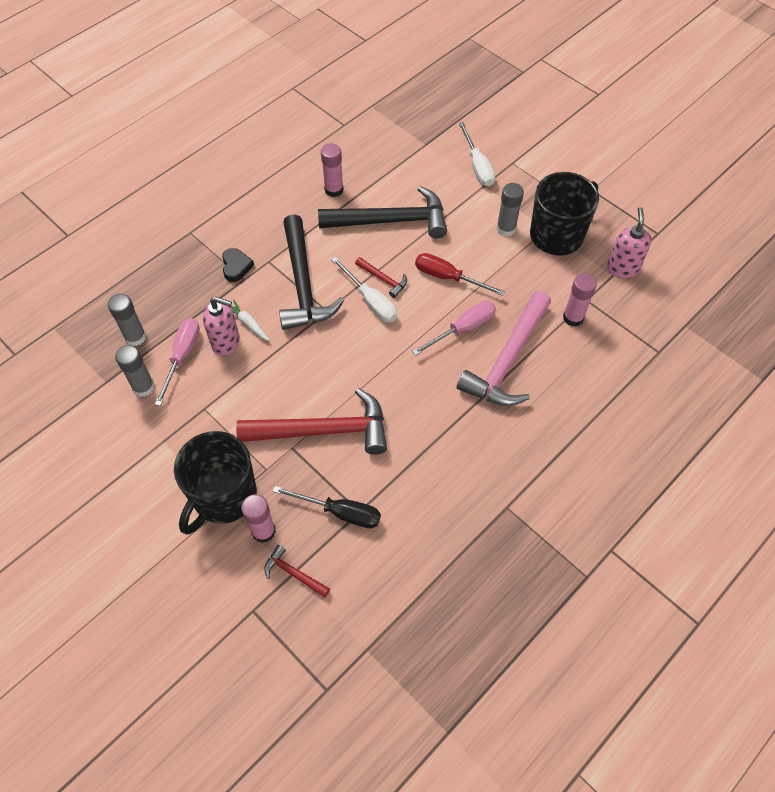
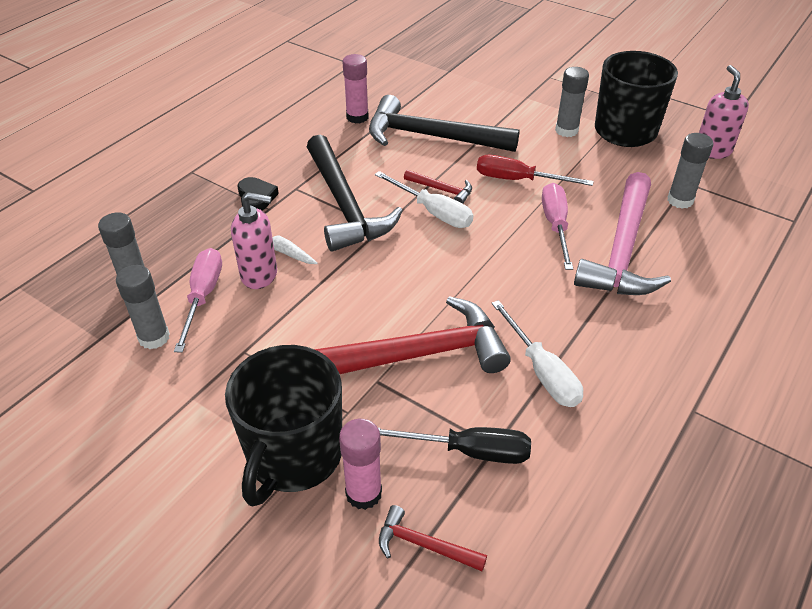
camera: 10 degrees left, 15 degrees down
(390, 221) = (432, 137): black hammer -> black hammer turned 150 degrees counterclockwise
(463, 328) = (555, 225): pink screwdriver -> pink screwdriver turned 45 degrees counterclockwise
(477, 166) = (513, 83): white screwdriver -> white screwdriver (541, 371)
(573, 317) = (680, 200): pink glue stick -> grey glue stick

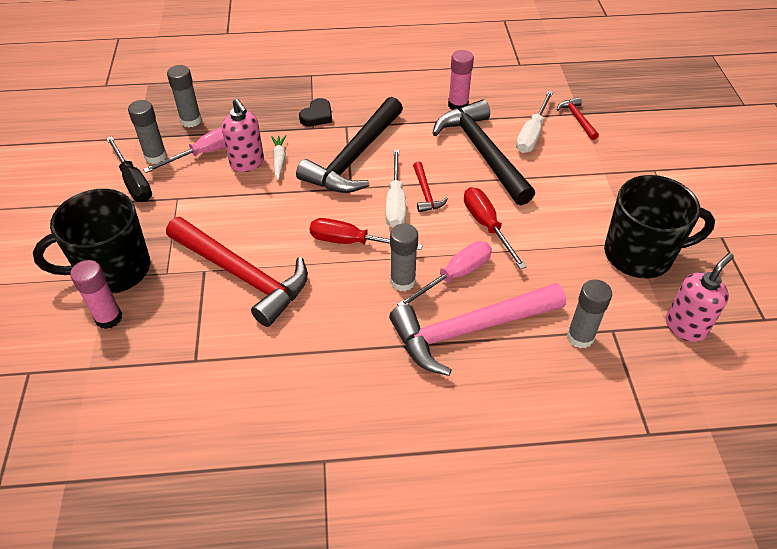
camera: 50 degrees right, 5 degrees up
(424, 545) = (89, 369): red hammer -> red hammer (577, 119)
(451, 262) = (352, 242): none -> red screwdriver
(468, 451) = (180, 349): black screwdriver -> black screwdriver (133, 182)
(541, 371) = (286, 349): white screwdriver -> white screwdriver (532, 134)
(566, 130) = (589, 219): grey glue stick -> grey glue stick (402, 281)

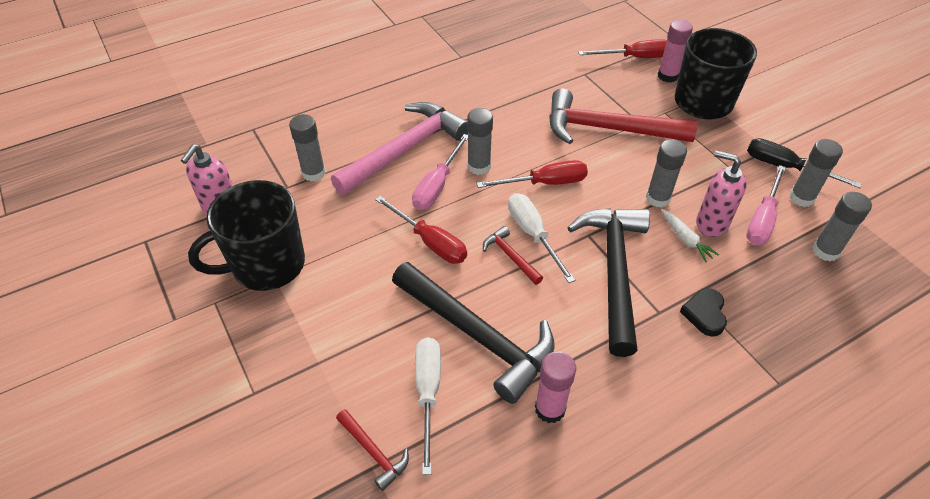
camera: 155 degrees right, 0 degrees up
(112, 361) = (635, 58): none -> red screwdriver
(267, 195) = (658, 198): none -> grey glue stick

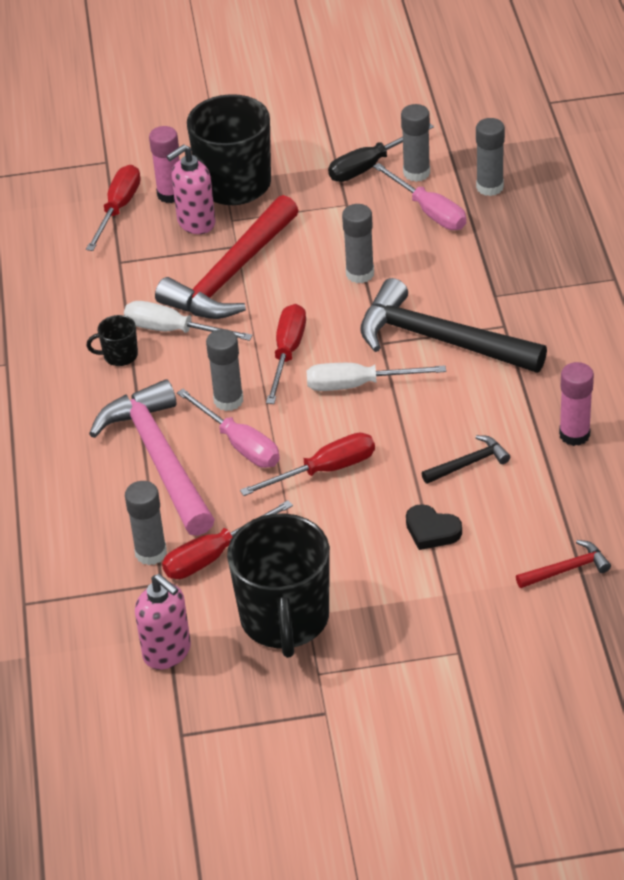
camera: 65 degrees left, 5 degrees down
(321, 206) = (214, 555): none -> red screwdriver
(428, 393) = (519, 516): white screwdriver -> white screwdriver (173, 330)
(477, 335) = (468, 463): black hammer -> black hammer, size x0.44
(495, 101) = (119, 355): none -> black mug
(510, 256) = (380, 411): red hammer -> none
(685, 239) = (425, 274): white carrot -> none
(704, 314) = (521, 296): black heart -> black heart (431, 531)
(711, 223) = (415, 248): pink soap dispenser -> pink soap dispenser (196, 223)

